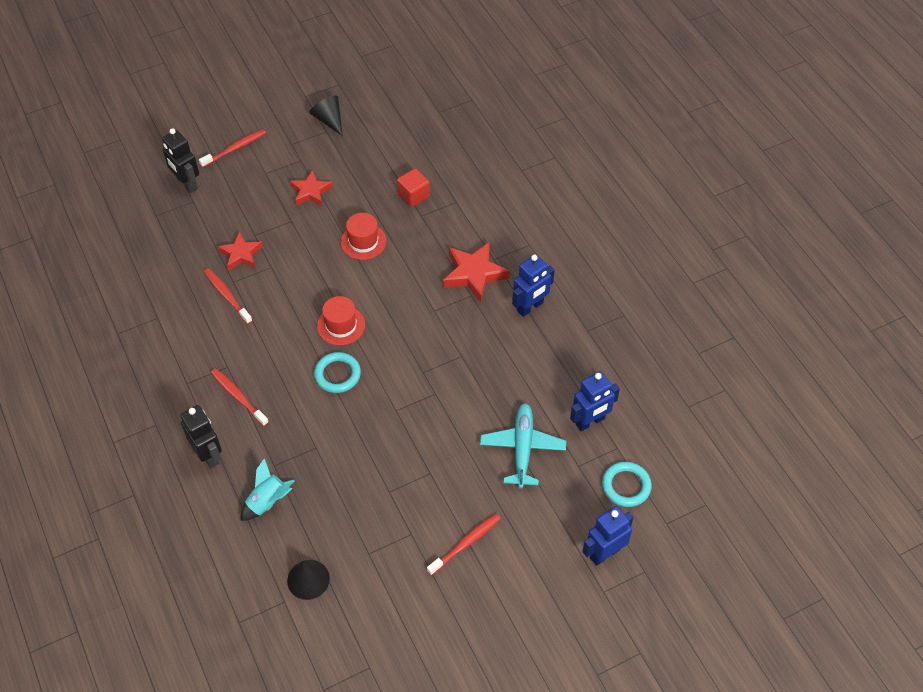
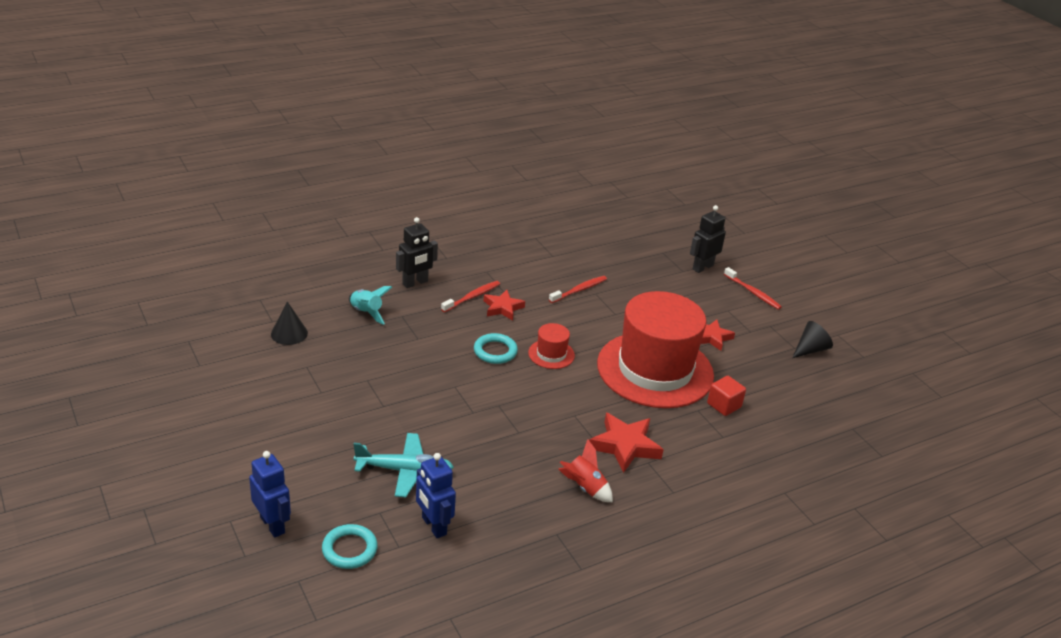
camera: 85 degrees right, 20 degrees down
(241, 254) = (627, 297): red star -> red star (502, 308)
(363, 241) = (655, 369): red hat -> red hat, size x2.50
(465, 544) = (304, 425): red toothbrush -> none
(530, 307) = (585, 487): blue robot -> red rocket

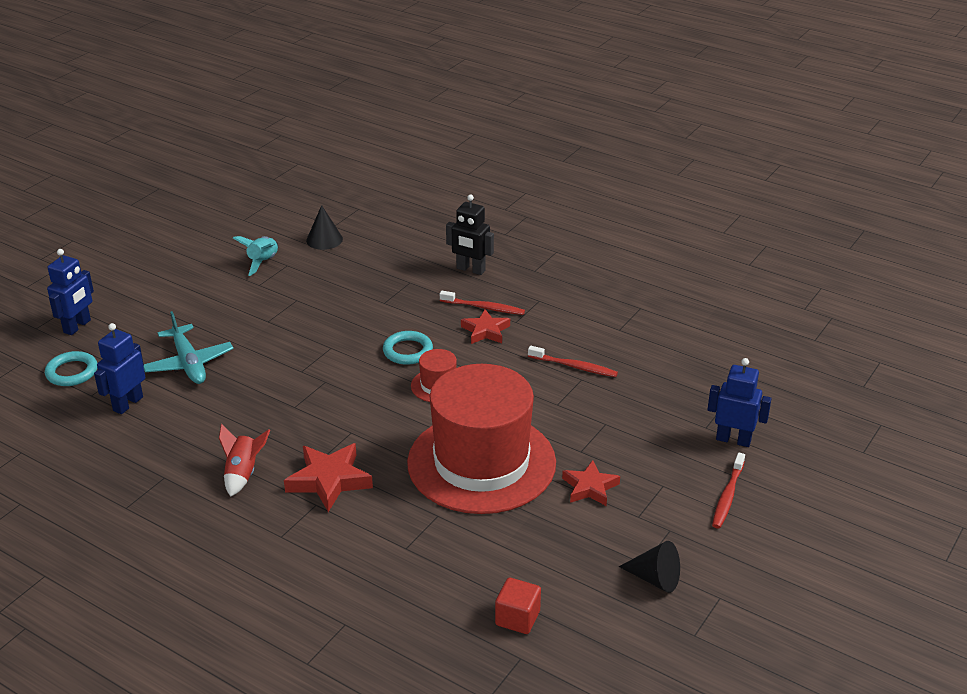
camera: 65 degrees right, 0 degrees up
(366, 313) = (394, 263): turquoise rocket -> turquoise rocket (263, 262)
(702, 267) = (733, 440): black robot -> blue robot
(724, 405) = (464, 533): red cube -> red cube (517, 618)

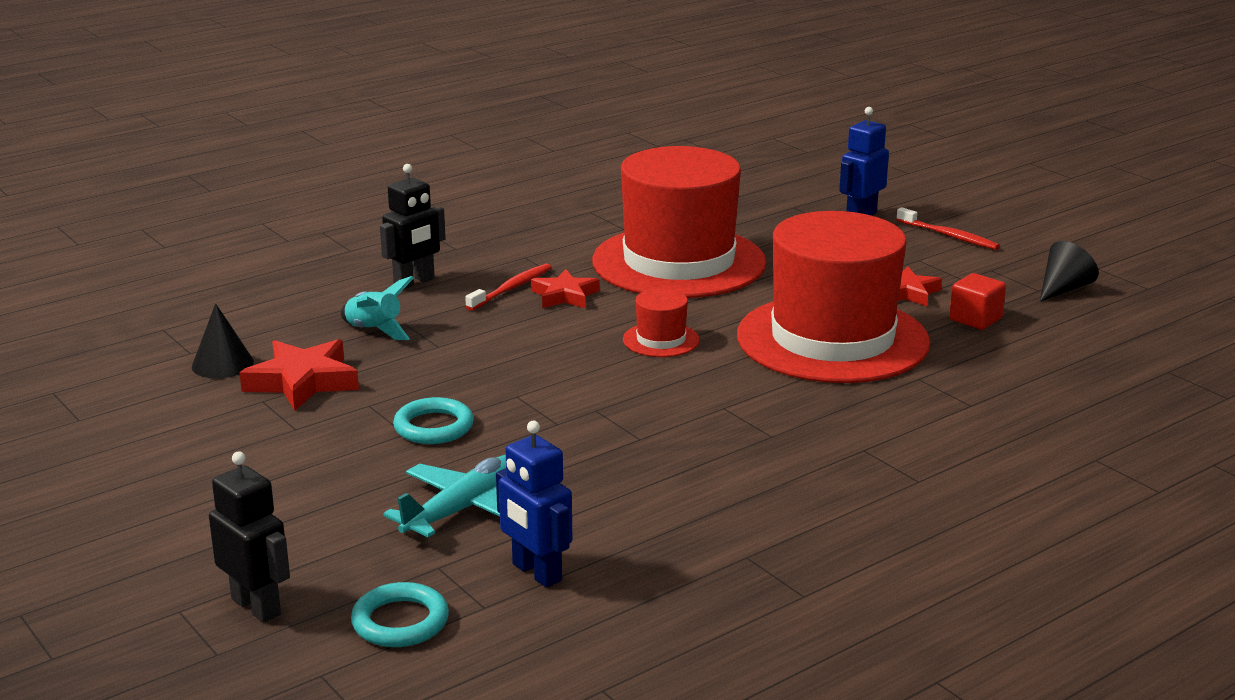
camera: 70 degrees left, 10 degrees down
(77, 326) = (257, 606): blue robot -> black robot
(188, 363) = (464, 508): turquoise plane -> turquoise plane turned 45 degrees counterclockwise
(243, 474) = (773, 493): red rocket -> none
(263, 262) = (233, 418): turquoise rocket -> turquoise rocket (374, 331)
(329, 480) = (819, 434): red star -> red star (303, 381)
(407, 351) = (569, 347): turquoise ring -> turquoise ring (433, 427)
(517, 618) = (1107, 362): red cube -> red cube (975, 319)
(574, 366) = (679, 262): red toothbrush -> red hat

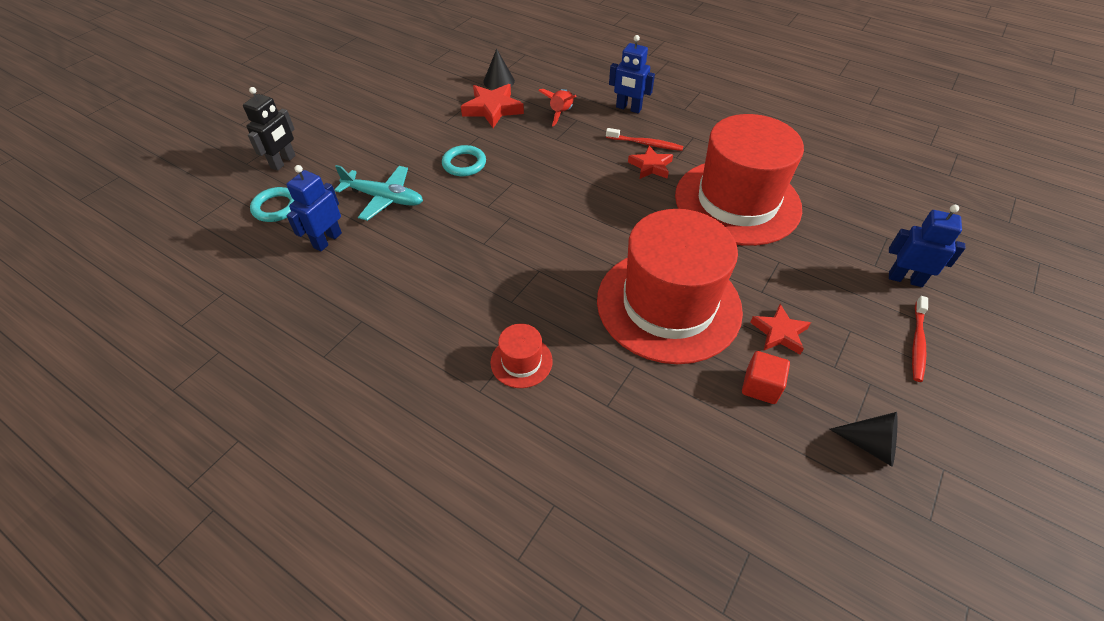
camera: 70 degrees right, 25 degrees up
(374, 331) = (561, 113): turquoise rocket -> red rocket
(414, 282) = (628, 108): black robot -> blue robot
(661, 340) = (615, 221): red hat -> red hat (521, 361)

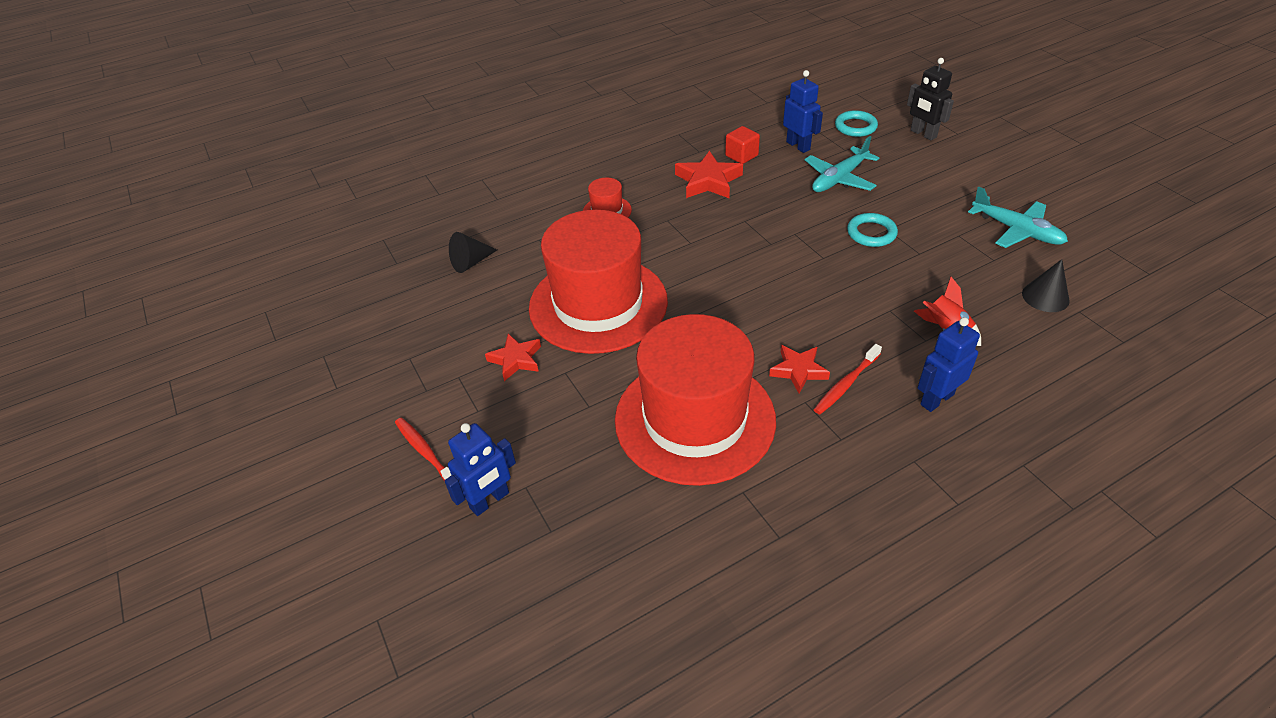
camera: 120 degrees right, 5 degrees down
(425, 99) = (1016, 230): none -> turquoise plane
(493, 109) = (975, 276): red star -> red star (708, 181)
(760, 386) = (483, 322): red cube -> red cube (741, 156)
(870, 444) = (389, 357): black cone -> black cone (471, 262)

